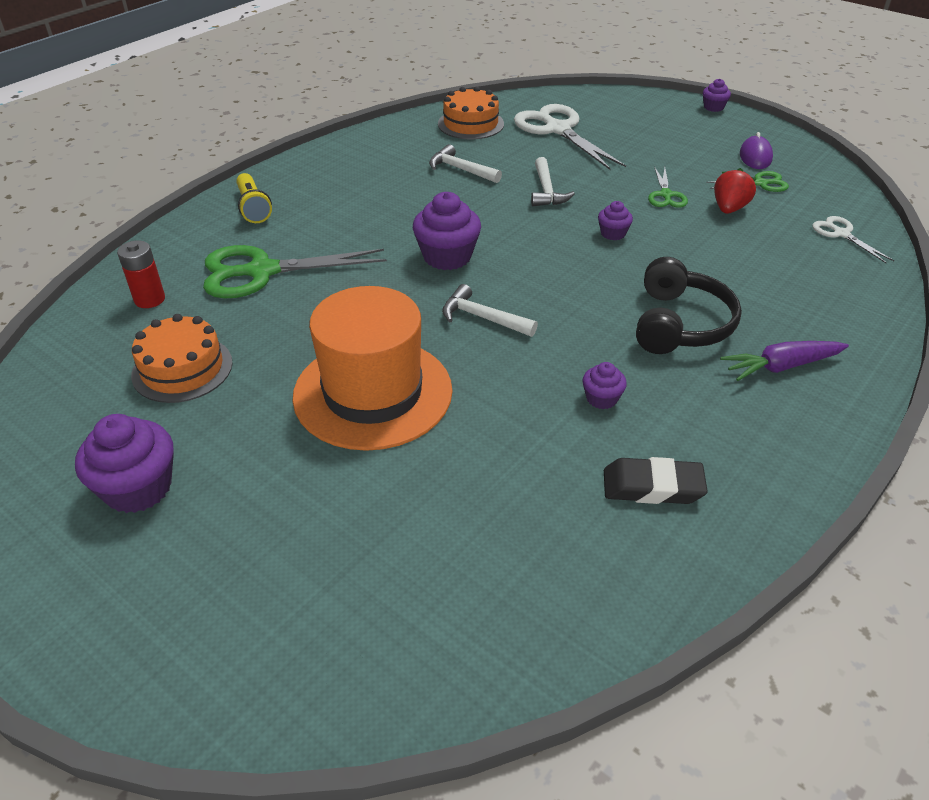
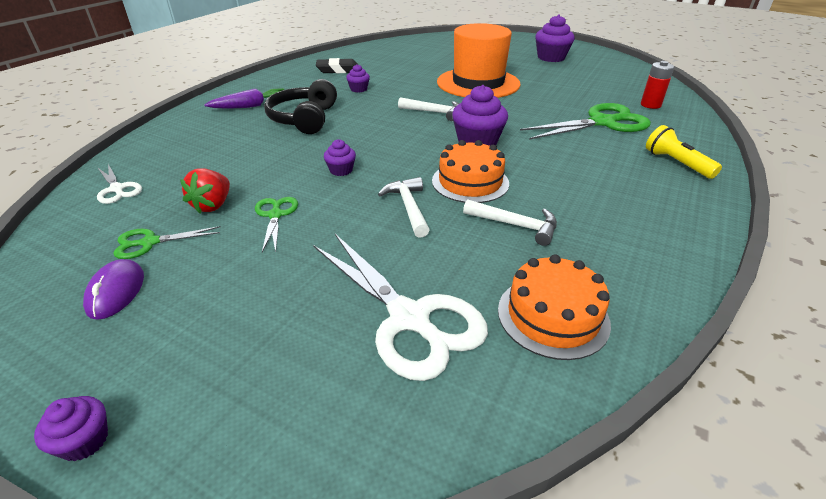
camera: 170 degrees right, 5 degrees down
(182, 369) = (584, 83): orange cake -> orange cake (470, 182)

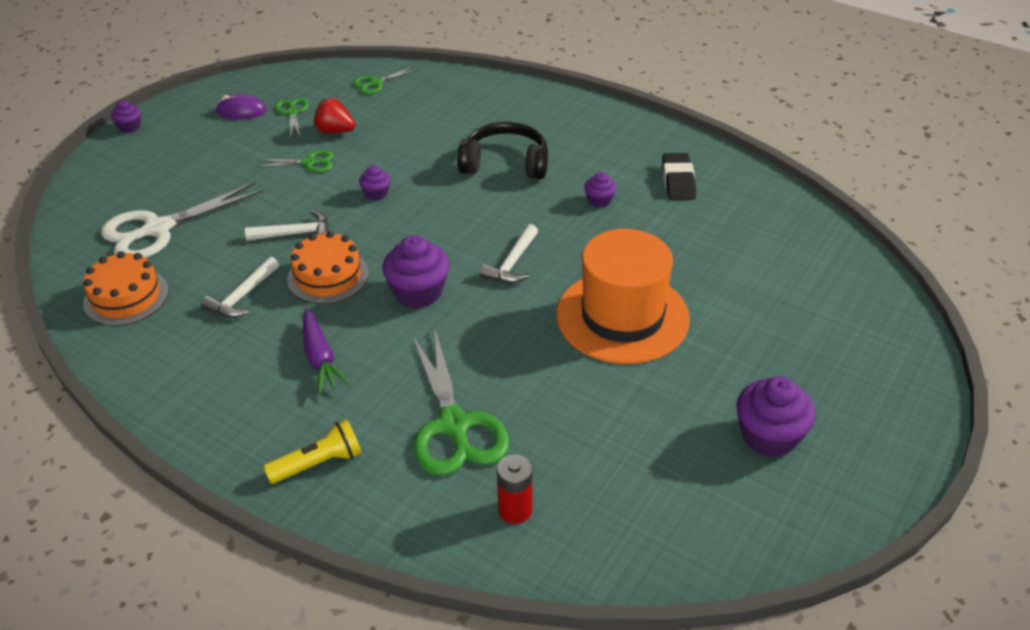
camera: 95 degrees right, 5 degrees up
(117, 189) = (376, 83): white scissors -> green scissors
(251, 106) = (547, 124): purple carrot -> purple carrot (320, 359)

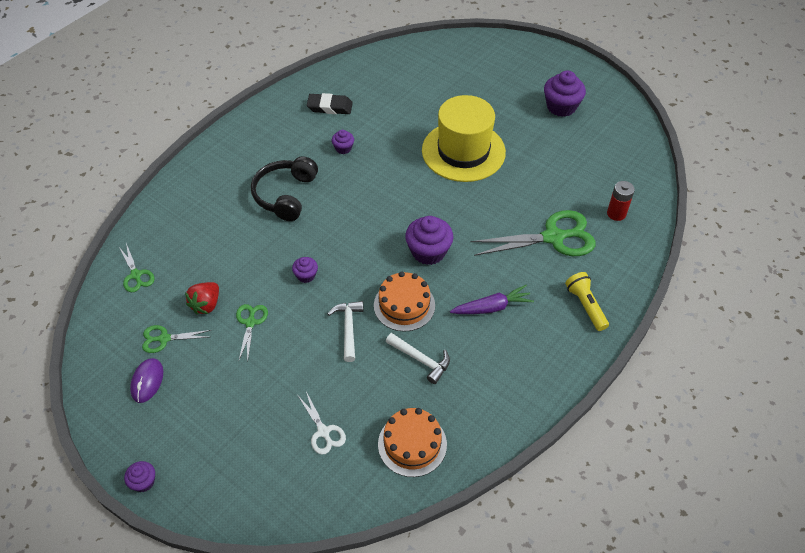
camera: 85 degrees left, 10 degrees up
(158, 229) = (323, 432): white scissors -> white scissors, size x0.51
(512, 263) = (404, 199): white hammer -> none
(622, 317) = (463, 151): orange hat -> yellow hat

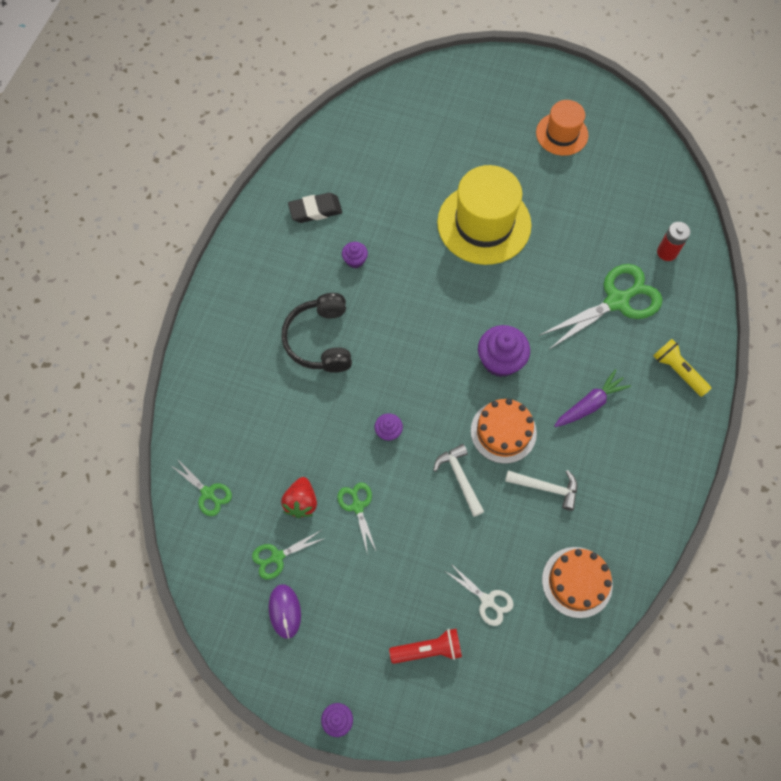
camera: 20 degrees left, 15 degrees up
(251, 453) = (428, 649): none -> red flashlight
(561, 106) = (562, 134): purple cupcake -> orange hat

